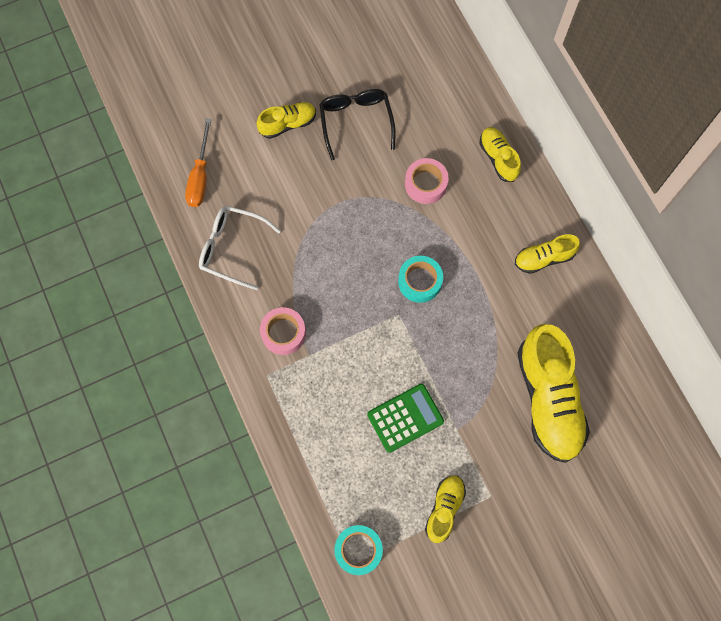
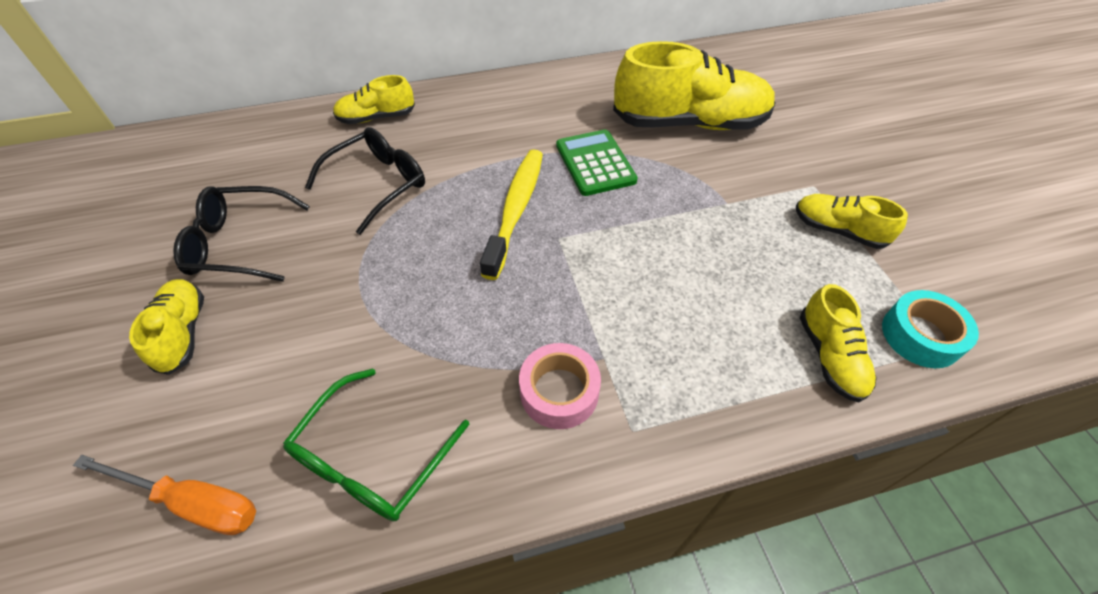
camera: 80 degrees left, 20 degrees down
(232, 248) = (372, 458): white glasses -> green glasses
(405, 418) = (712, 252): green calculator -> green calculator (595, 163)
(420, 281) = (516, 210): turquoise tape -> yellow toothbrush
(425, 184) = (378, 184): pink tape -> black glasses
(543, 258) = (518, 102): yellow shoe -> yellow shoe (830, 356)

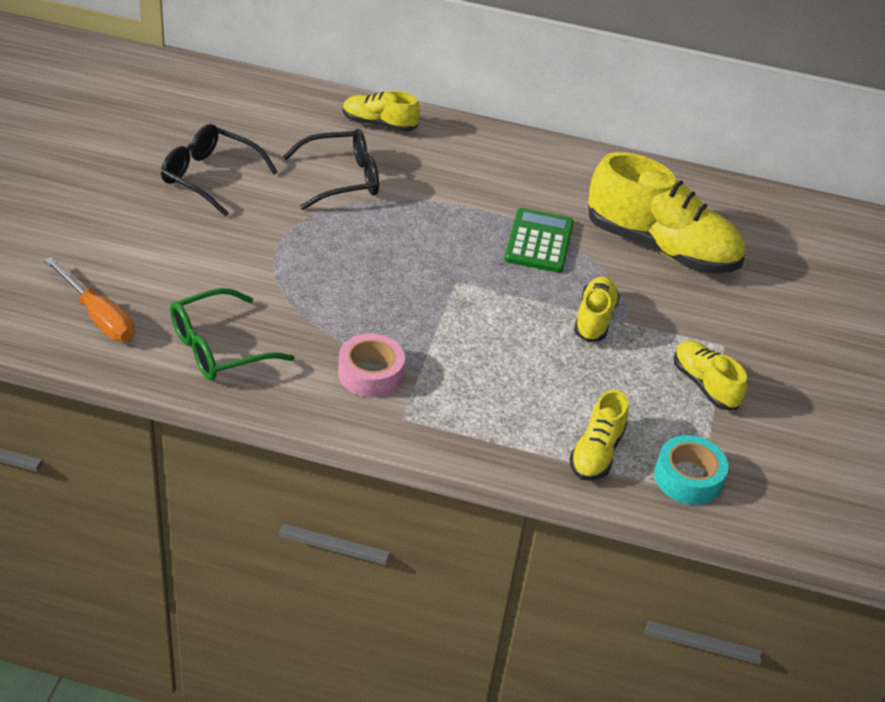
camera: 25 degrees right, 10 degrees down
(183, 333) = (140, 219): yellow shoe -> yellow shoe (594, 319)
(516, 210) = (439, 246): yellow toothbrush -> none

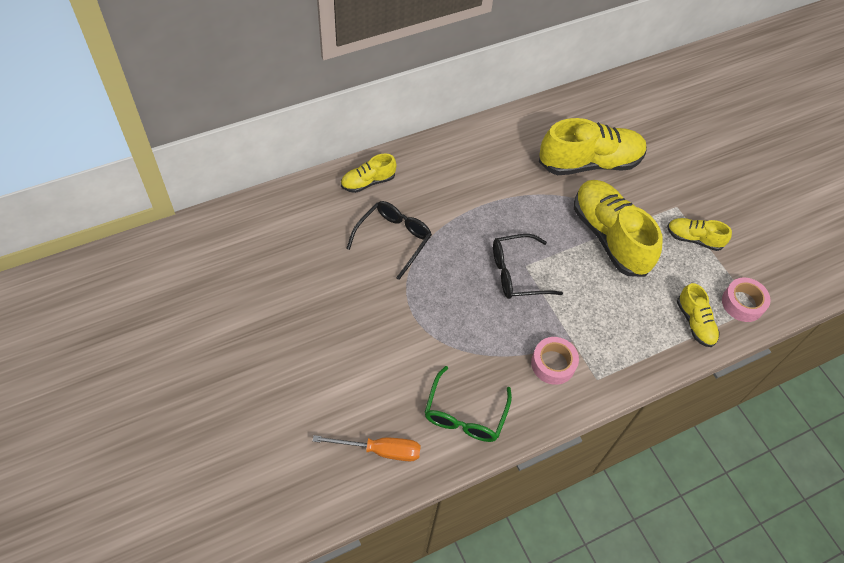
camera: 40 degrees left, 15 degrees up
(210, 177) = (322, 296): black glasses -> black glasses (517, 273)
(539, 241) = (533, 205): green calculator -> none
(594, 319) = (609, 237): yellow shoe -> yellow shoe, size x1.96
(688, 478) = (742, 303): turquoise tape -> pink tape

